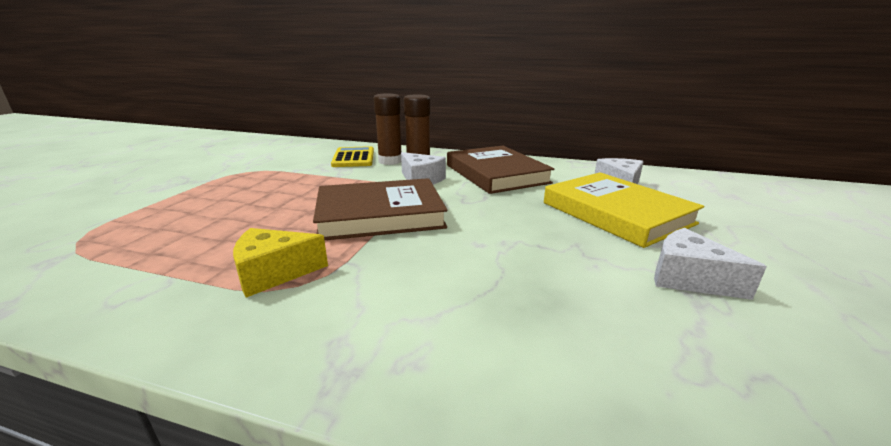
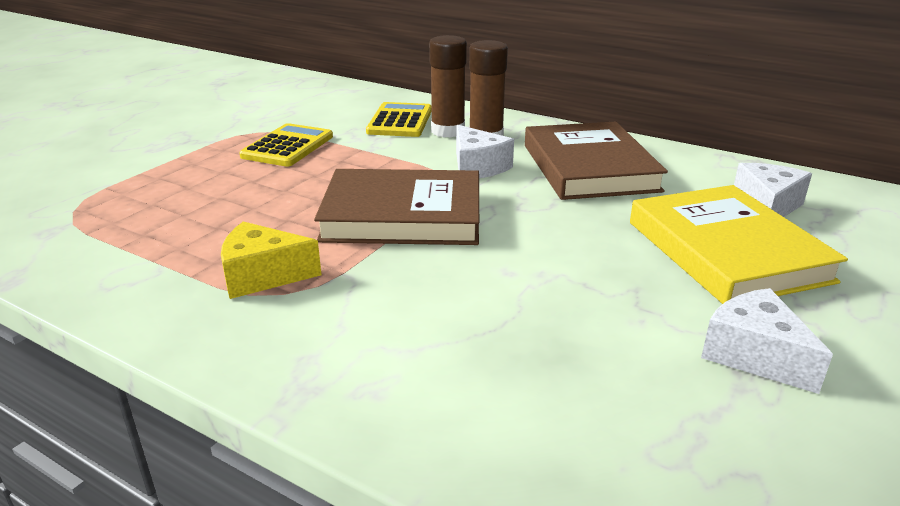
camera: 15 degrees right, 5 degrees up
(273, 179) = (288, 146): none -> yellow calculator

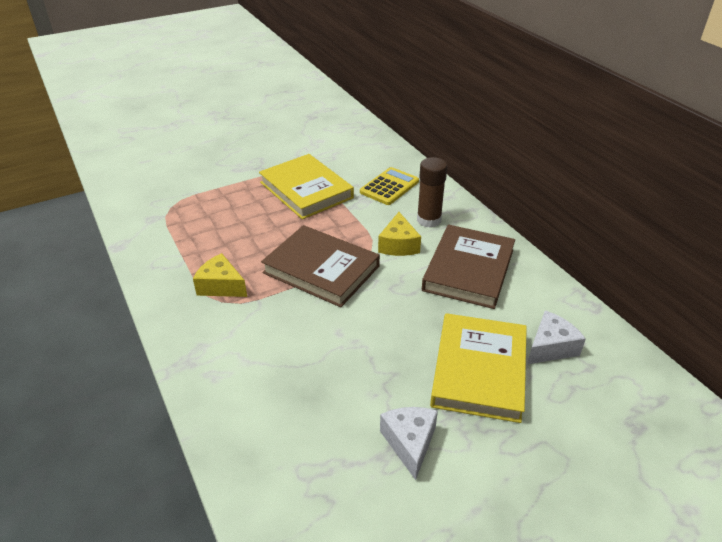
camera: 30 degrees right, 10 degrees up
(288, 146) = (306, 190): yellow calculator -> yellow book
(448, 131) = (410, 206): brown glue stick -> none
(477, 167) = (398, 245): white cheese -> yellow cheese

